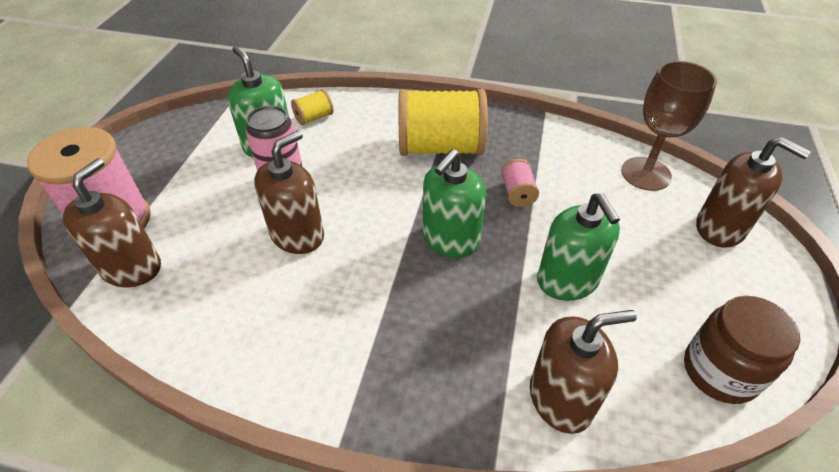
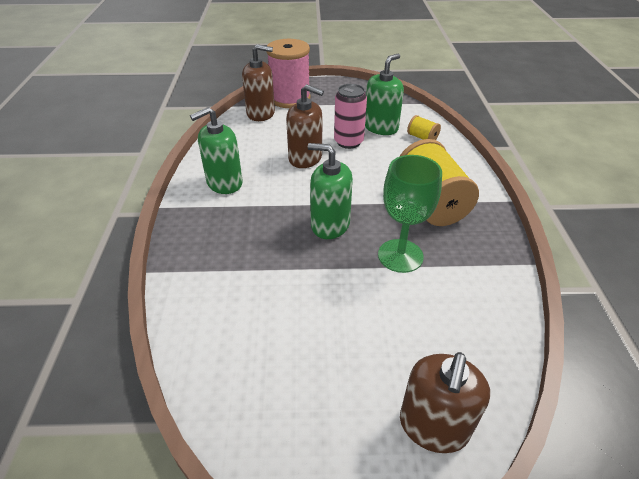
camera: 75 degrees right, 5 degrees down
(517, 193) = (400, 256): pink spool -> green goblet
(561, 398) = (202, 300): brown soap dispenser -> none
(567, 281) = (311, 296): green soap dispenser -> green soap dispenser (224, 183)
(645, 174) = (486, 353): brown goblet -> none
(720, 371) = (241, 409): brown jar -> none

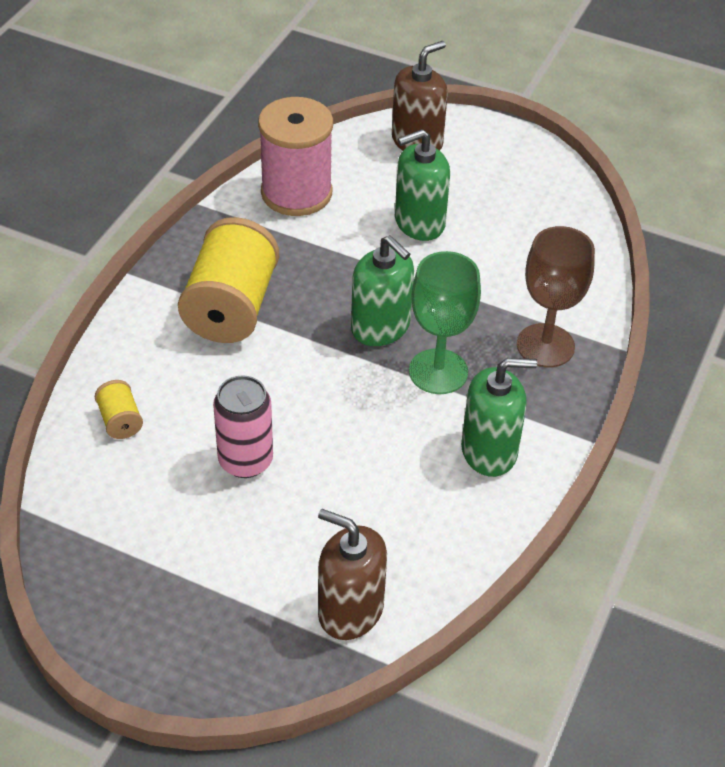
camera: 155 degrees left, 5 degrees up
(210, 253) = (545, 345): none -> brown goblet
(290, 99) = (264, 638): pink spool -> pink spool (296, 193)
(305, 158) = (340, 452): brown soap dispenser -> none
(381, 127) = (162, 473): green soap dispenser -> green soap dispenser (419, 222)
(400, 256) = (329, 262): green goblet -> green goblet (438, 371)

